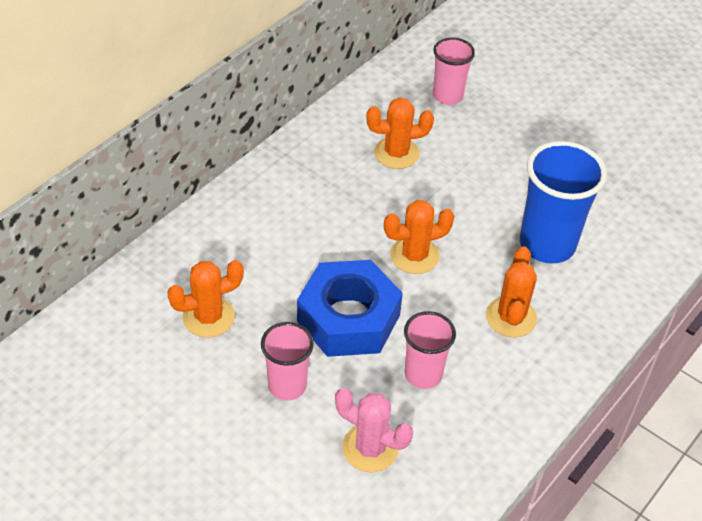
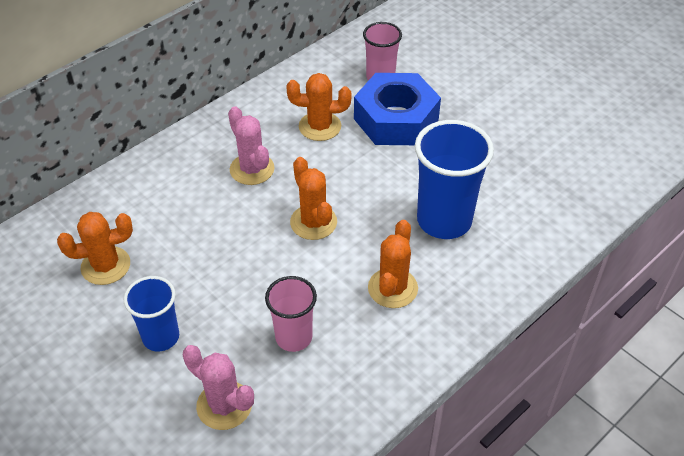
camera: 10 degrees right, 0 degrees up
(287, 385) = (161, 337): pink cup -> blue cup
(336, 204) = (252, 169): none -> pink cactus
(348, 318) = (236, 277): blue nut -> blue nut (396, 119)
(414, 255) = (313, 222): orange cactus -> orange cactus turned 75 degrees clockwise

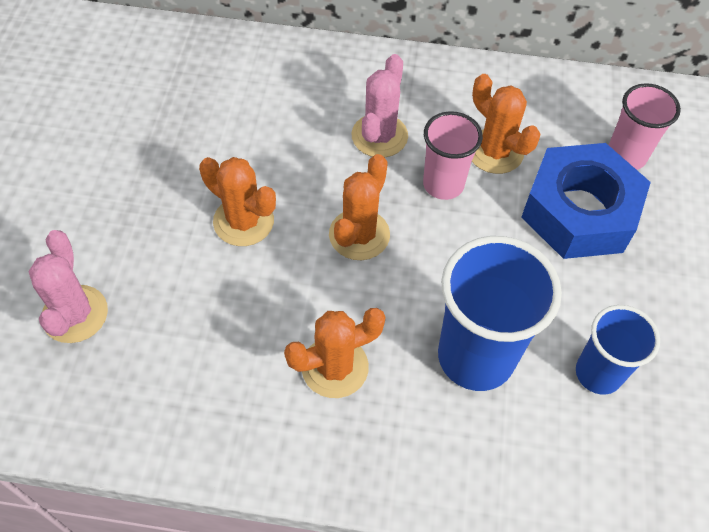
camera: 50 degrees right, 10 degrees up
(105, 266) = (162, 111): orange cactus -> orange cactus (243, 221)
(161, 337) = (115, 209): blue cup -> blue cup (598, 373)
(293, 337) = (198, 318): pink cup -> pink cup (443, 184)

